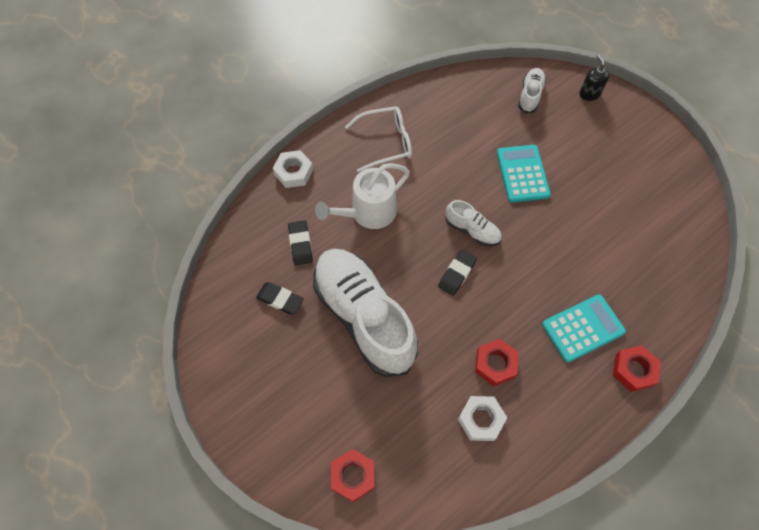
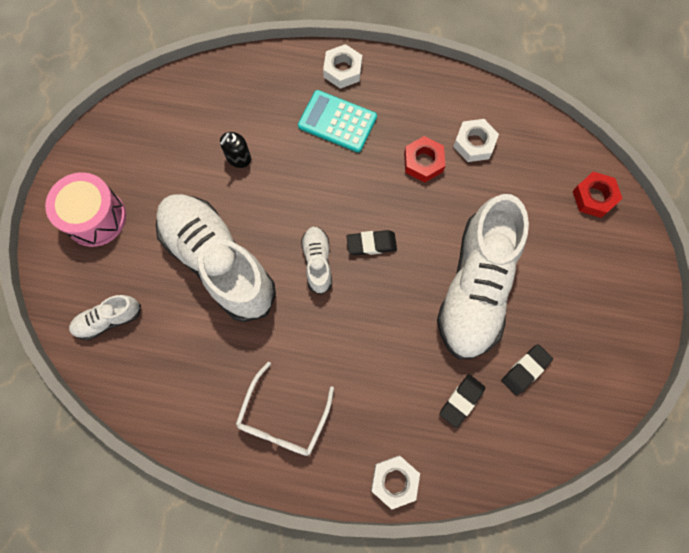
camera: 130 degrees left, 10 degrees up
(280, 299) = (525, 370): black eraser -> black eraser turned 60 degrees clockwise
(368, 212) = (376, 367): white watering can -> none
(385, 143) = (283, 418): white glasses -> white glasses turned 105 degrees counterclockwise
(522, 174) = (218, 262): turquoise calculator -> white shoe
(589, 94) = (64, 265): black soap dispenser -> black soap dispenser (238, 158)
(614, 127) = (95, 217): none -> pink drum
(633, 370) = (342, 70): red nut -> white nut

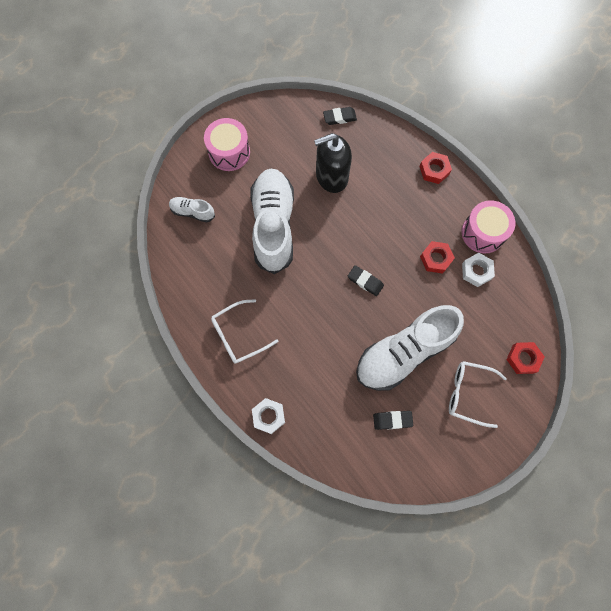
camera: 40 degrees right, 0 degrees up
(238, 158) = (331, 177): black soap dispenser -> black soap dispenser, size x2.03
(317, 262) = (326, 268): white shoe -> none
(337, 122) = (405, 198): turquoise calculator -> none
(342, 70) = (434, 170): white nut -> red nut
(447, 99) = (483, 233): none -> pink drum
(461, 400) = (341, 406): black eraser -> black eraser (339, 117)
(574, 276) = (468, 393): none -> white glasses

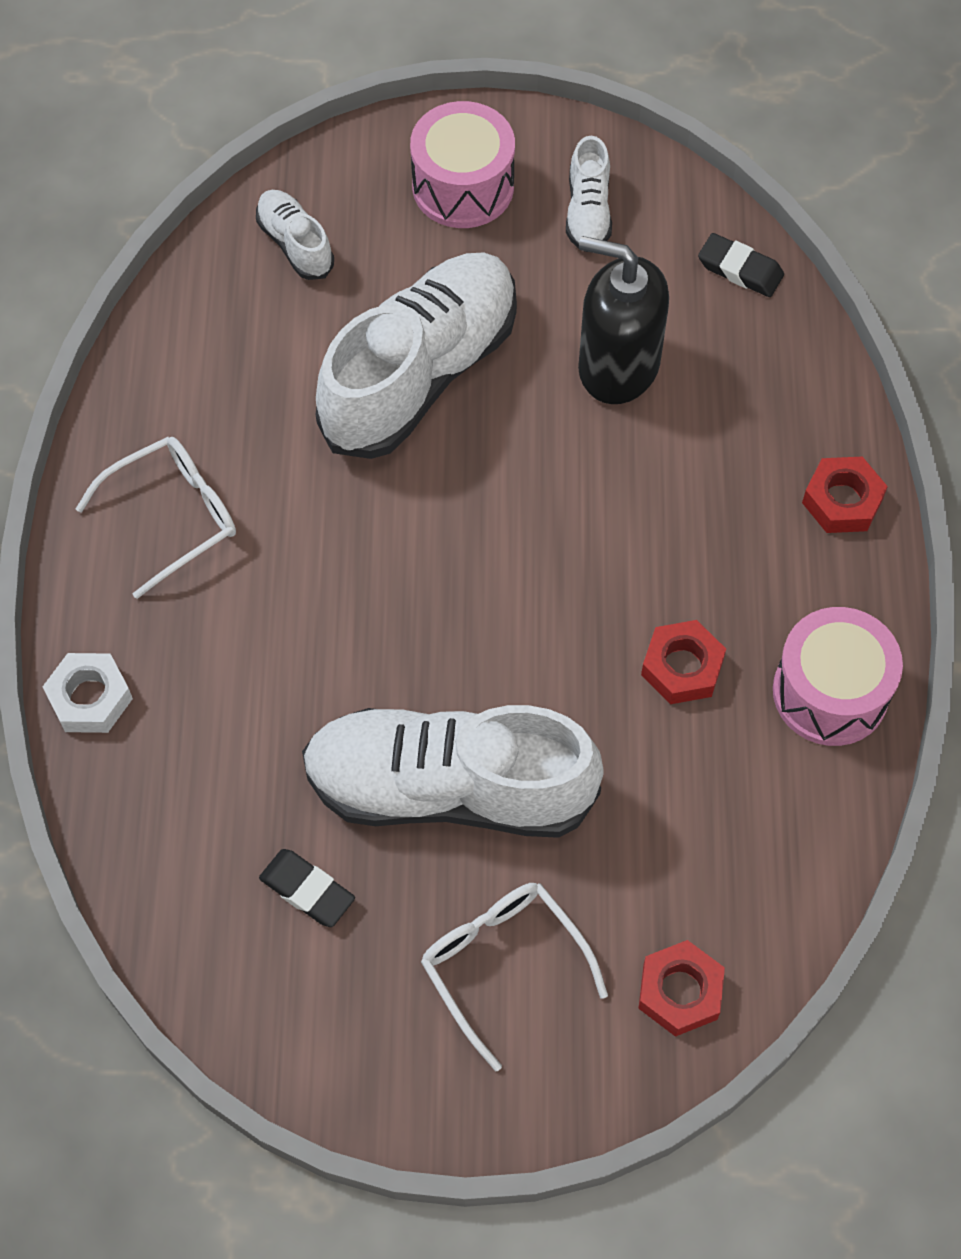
camera: 40 degrees right, 10 degrees down
(239, 335) = (172, 517): white glasses -> white glasses turned 135 degrees clockwise
(276, 132) = (588, 212): none -> white shoe
(365, 281) = (499, 602): black eraser -> none
(476, 271) = (744, 753): white nut -> none

